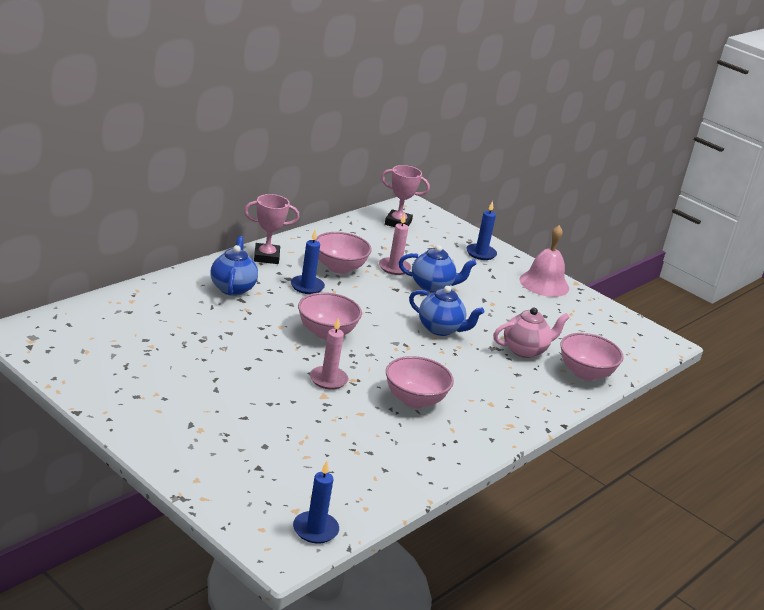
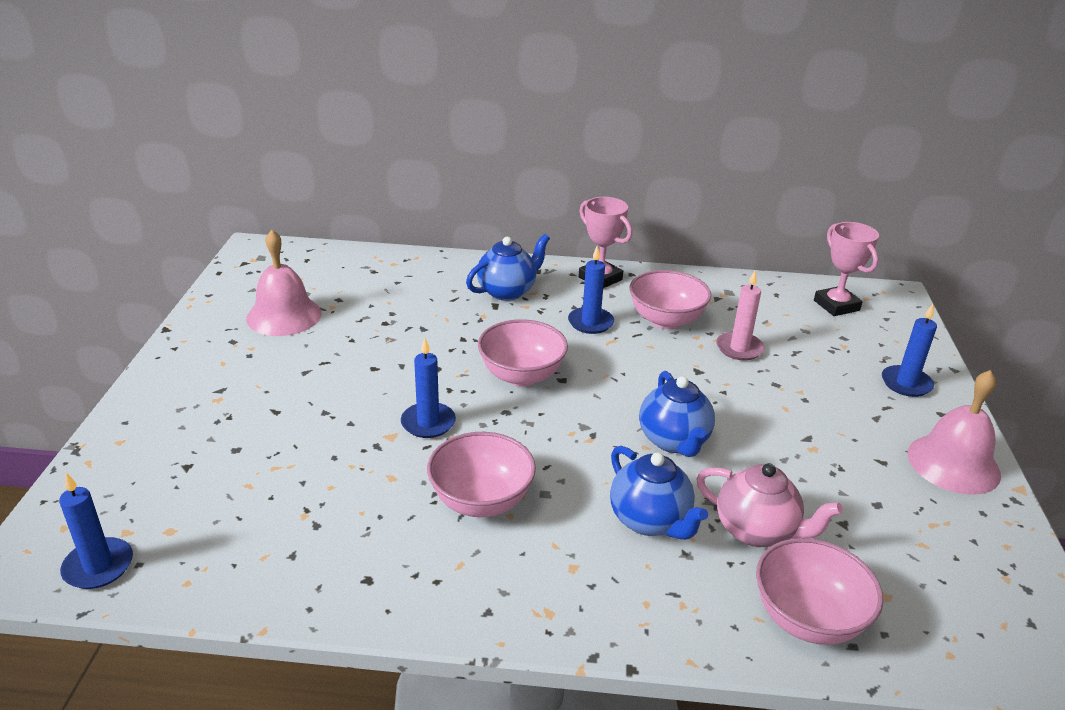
camera: 55 degrees right, 5 degrees up
(134, 365) = (284, 315): none -> pink bell
(328, 380) = (428, 423): pink candle -> blue candle
(432, 286) = (755, 389): blue teapot -> blue teapot (650, 521)

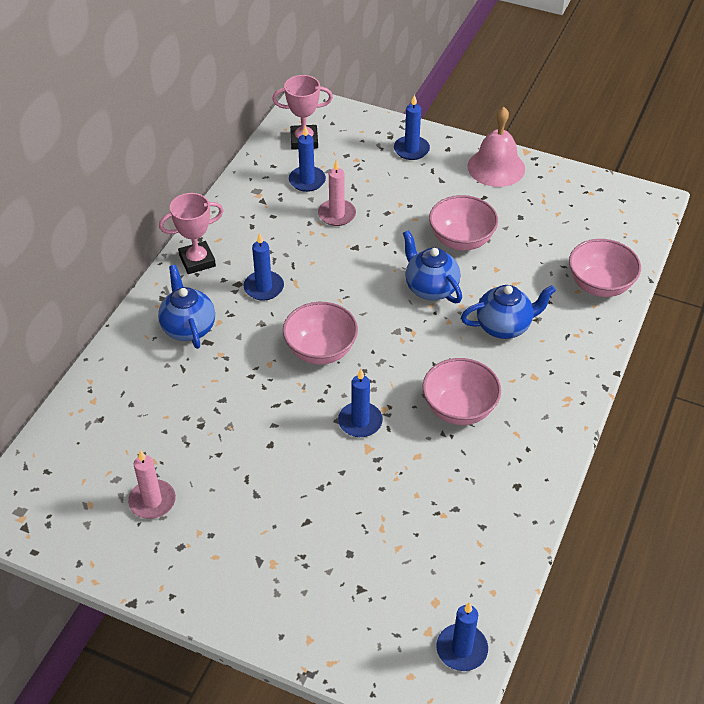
camera: 70 degrees left, 15 degrees up
(284, 315) = (152, 501): pink bell -> pink candle
(666, 320) = (281, 241): pink bowl -> pink bowl (461, 240)
(674, 441) = (430, 288): blue teapot -> blue teapot turned 135 degrees counterclockwise
(757, 531) = (527, 279): pink teapot -> none
(774, 319) = (307, 181): none -> blue candle

